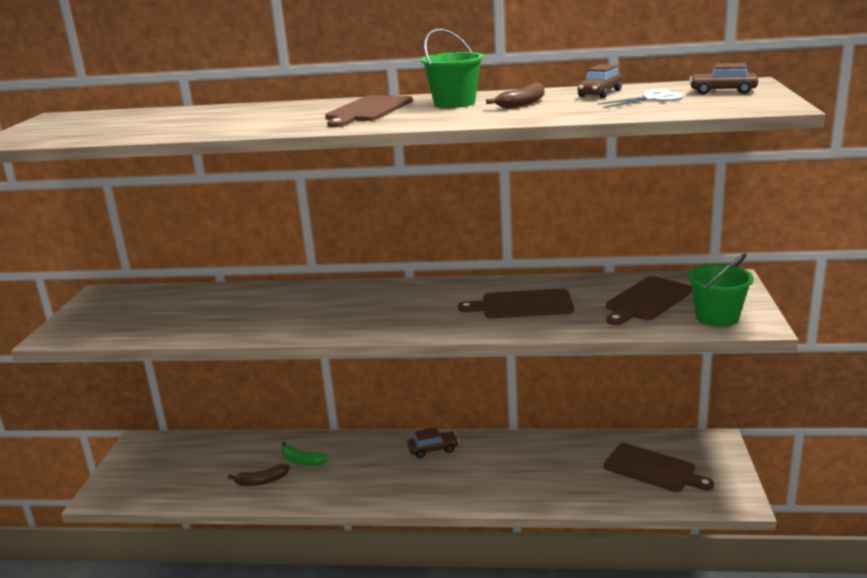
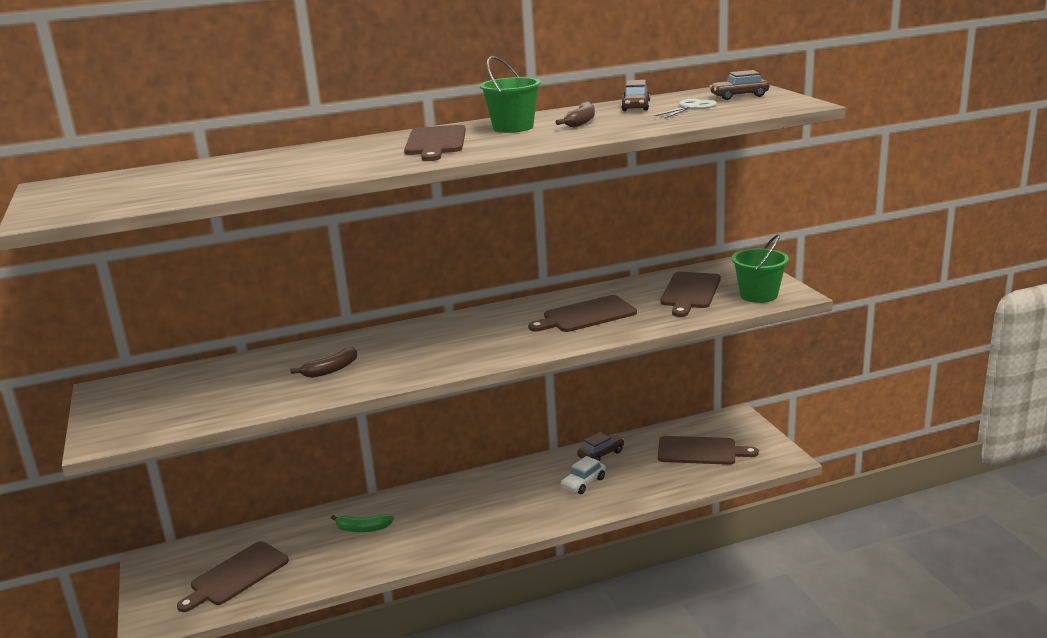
camera: 25 degrees left, 0 degrees up
(183, 474) = (236, 575): none -> brown cutting board
(261, 481) = (334, 558): brown banana -> brown banana (330, 370)
(433, 449) = (491, 484): brown car -> brown car (601, 454)
(515, 471) = (583, 483): none -> white car

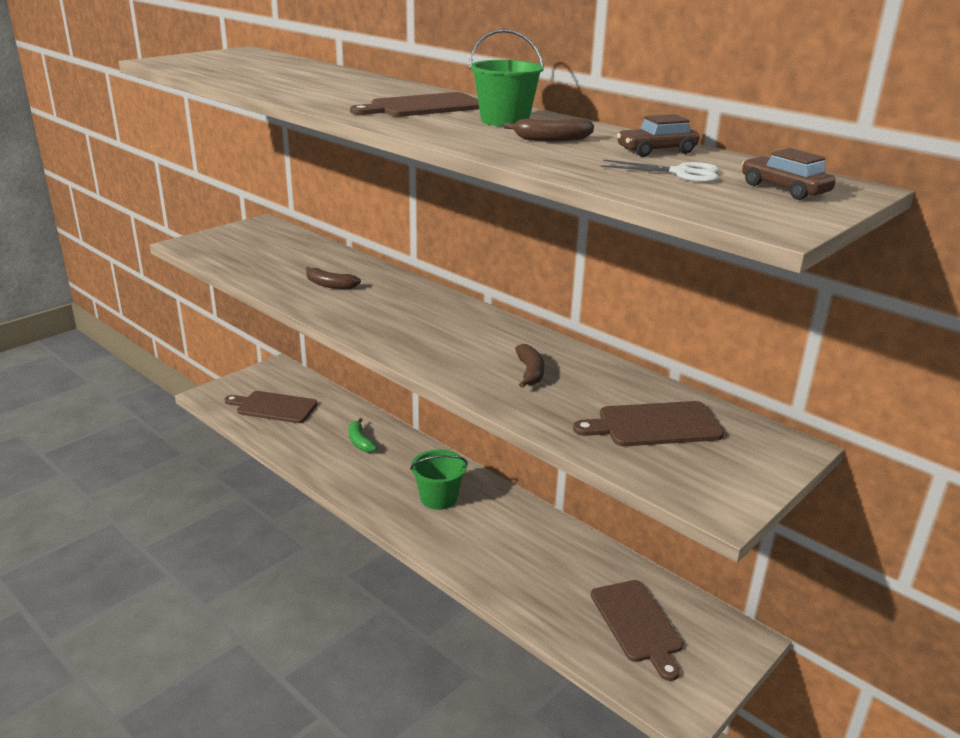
camera: 60 degrees right, 5 degrees up
(583, 483) = (508, 548): white car -> none
(586, 315) = (530, 372): brown cutting board -> brown banana
(601, 454) = (571, 545): brown car -> none
(758, 295) = (693, 479): green bucket -> green bucket (438, 498)

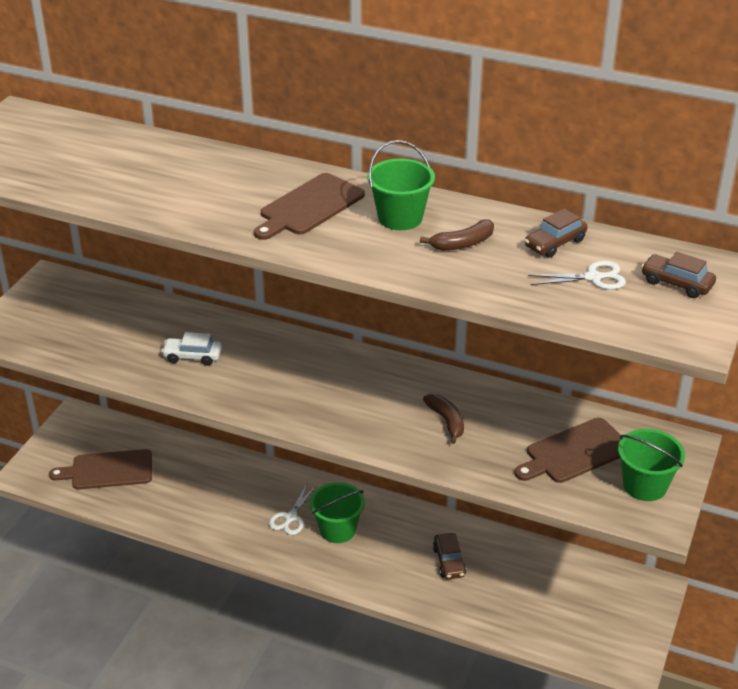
camera: 20 degrees left, 10 degrees up
(330, 285) = (192, 356): brown banana -> white car
(360, 442) = (224, 487): green banana -> none
(402, 478) = (290, 518): none -> white scissors
(530, 553) = (449, 562): none -> brown car
(637, 624) = (567, 602): brown cutting board -> none
(721, 471) = (645, 485): none -> green bucket

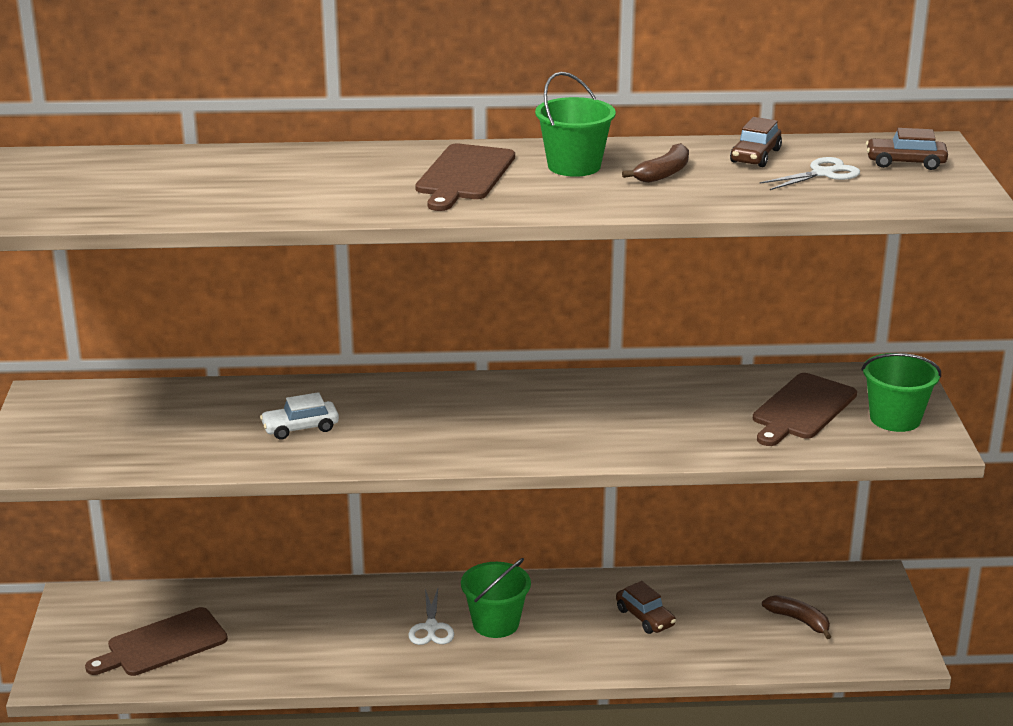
camera: 25 degrees left, 10 degrees down
(446, 421) = (646, 416): brown banana -> brown banana (799, 620)

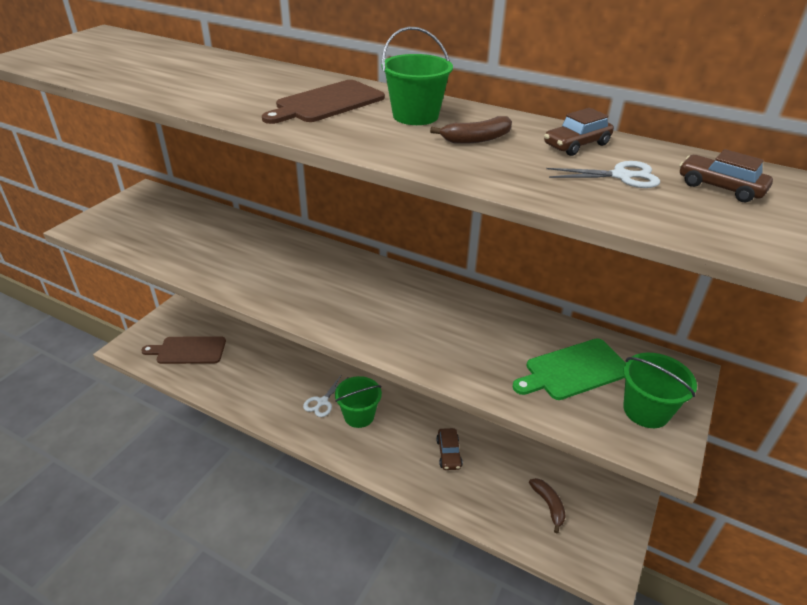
camera: 30 degrees right, 10 degrees up
(300, 428) = (237, 257): white car -> none
(802, 409) = (574, 370): brown cutting board -> green cutting board

